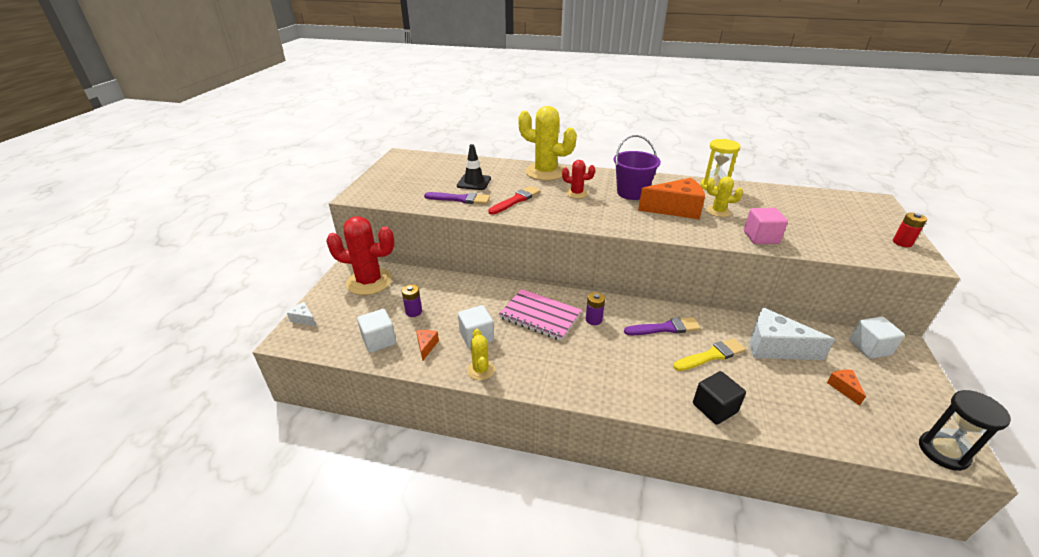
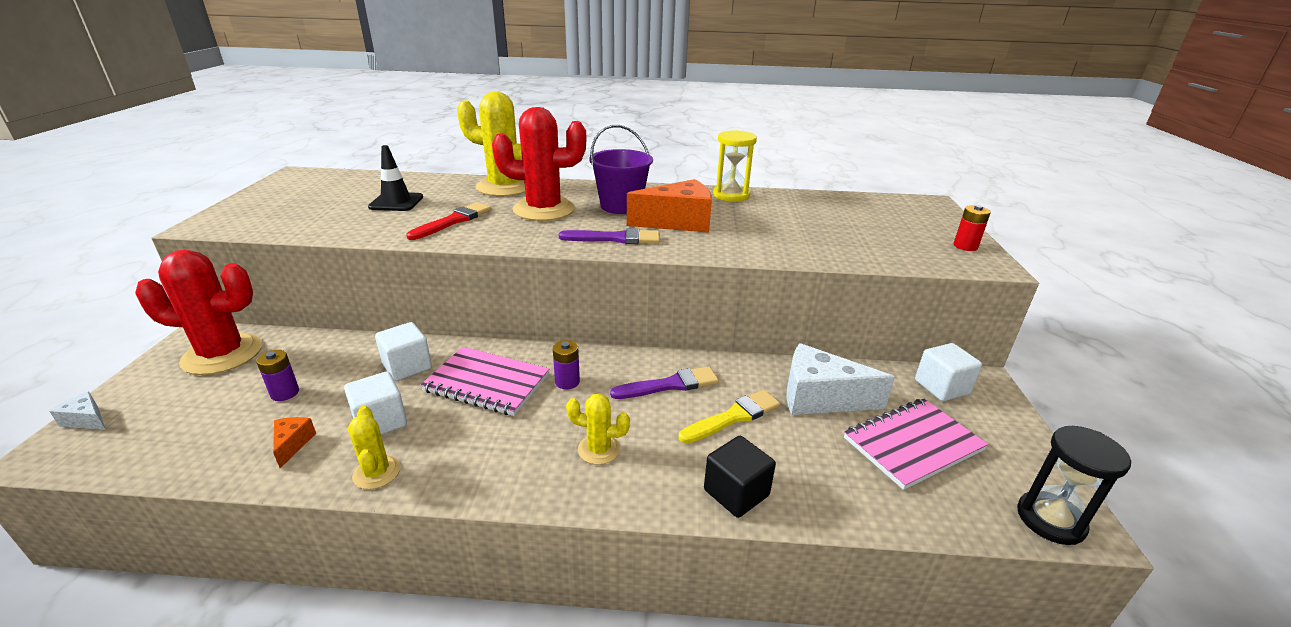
camera: 10 degrees left, 5 degrees down
(379, 340) = (212, 442): white cube -> white cube (407, 366)
(460, 199) = (369, 223): purple brush -> purple brush (615, 238)
(576, 193) = (544, 209): red cactus -> red cactus, size x2.00
(718, 211) = (734, 222): yellow cactus -> yellow cactus (599, 449)
(761, 237) = (789, 249): pink cube -> none
(843, 388) = (913, 444): orange cheese -> pink notebook

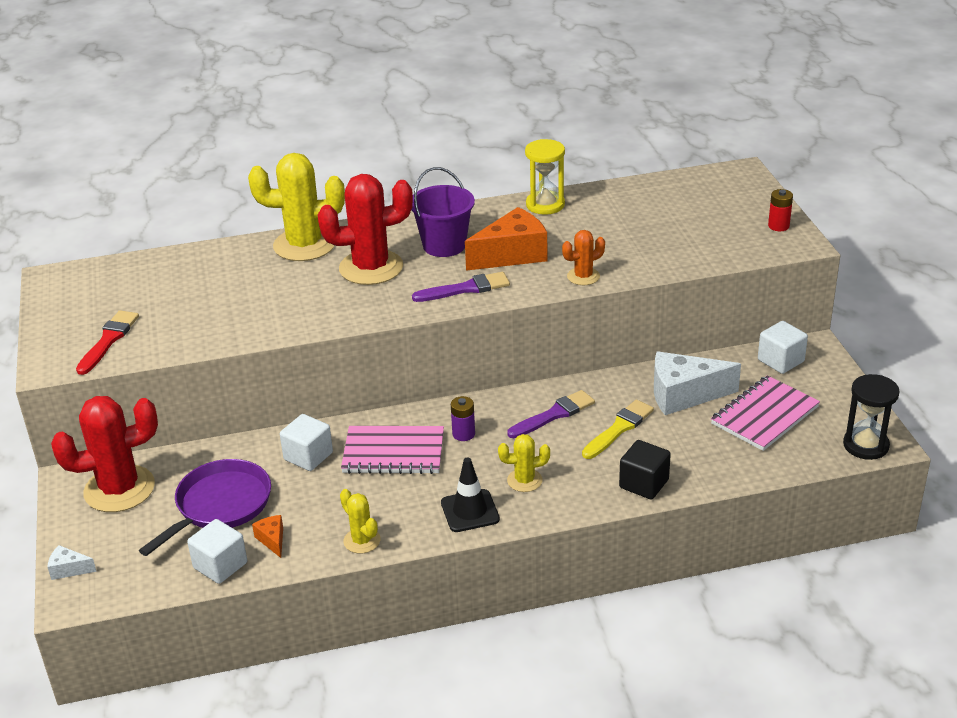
camera: 15 degrees left, 5 degrees up
(285, 393) = (220, 505): purple battery -> purple pan
(380, 421) = (329, 505): white cube -> white cube (220, 565)
(396, 202) = (211, 292): black traffic cone -> black traffic cone (470, 511)
(453, 221) = (294, 303): red brush -> red brush (108, 340)
(738, 250) = (583, 276): none -> orange cactus

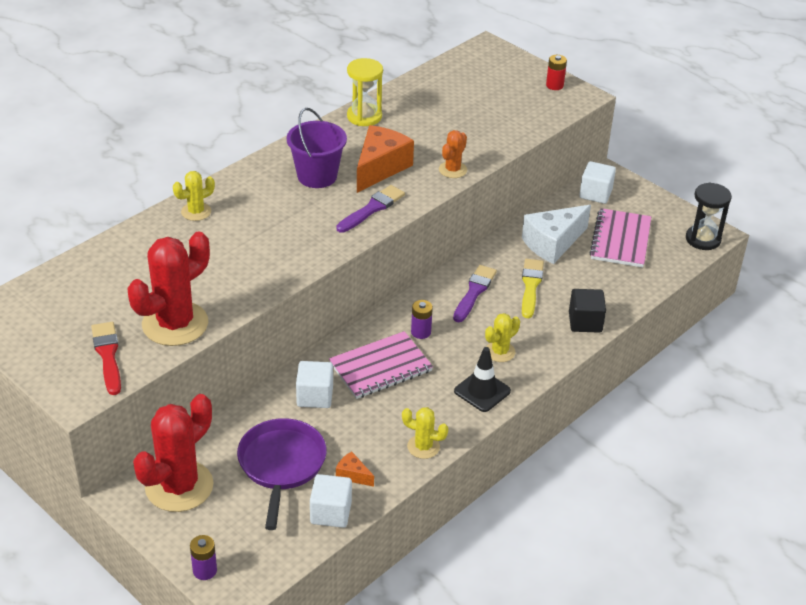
camera: 35 degrees left, 5 degrees up
(69, 569) = (205, 570): white cheese -> purple battery
(304, 245) = (196, 212): yellow cactus -> yellow cactus, size x0.50
(371, 268) = (275, 214): red cactus -> red cactus (175, 324)

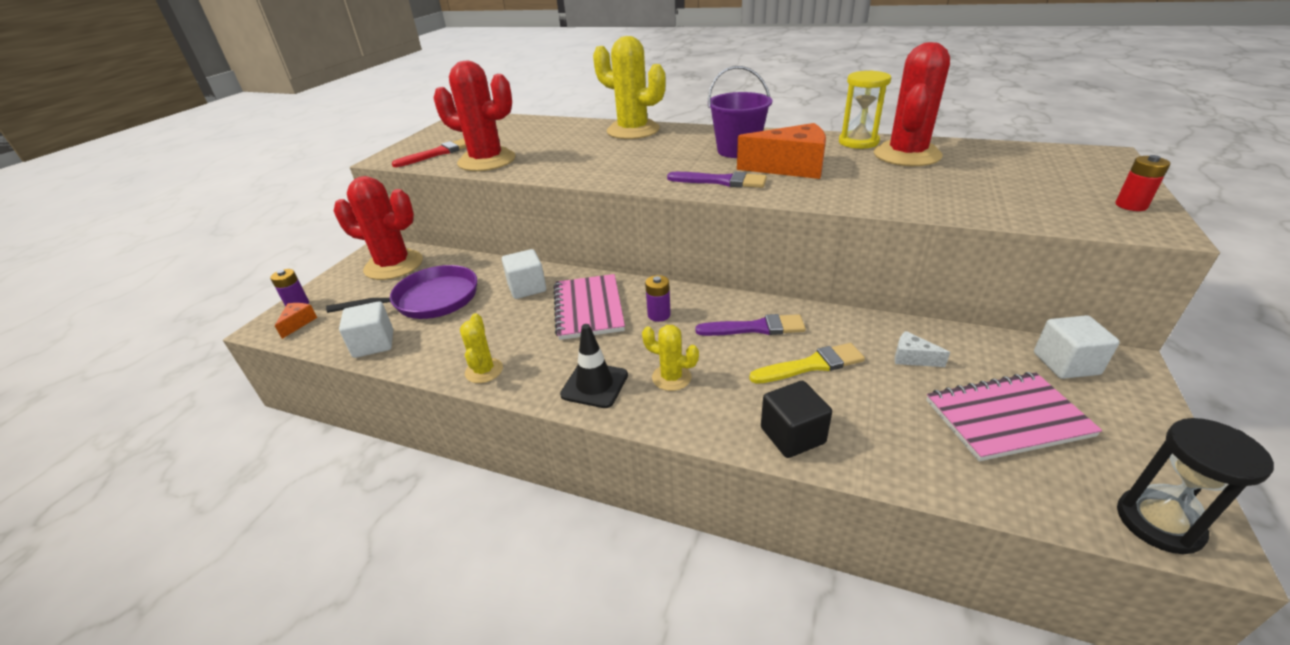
camera: 70 degrees right, 5 degrees down
(196, 212) = (633, 130): yellow cactus -> yellow cactus, size x2.00
(352, 475) = (428, 340): orange cheese -> orange cheese (298, 323)
(380, 367) = (588, 308): pink notebook -> pink notebook turned 45 degrees clockwise
(410, 111) = (907, 155): none -> red cactus
(453, 170) = (845, 197): orange cactus -> none
(553, 243) = (912, 358): white cheese -> white cheese, size x0.46

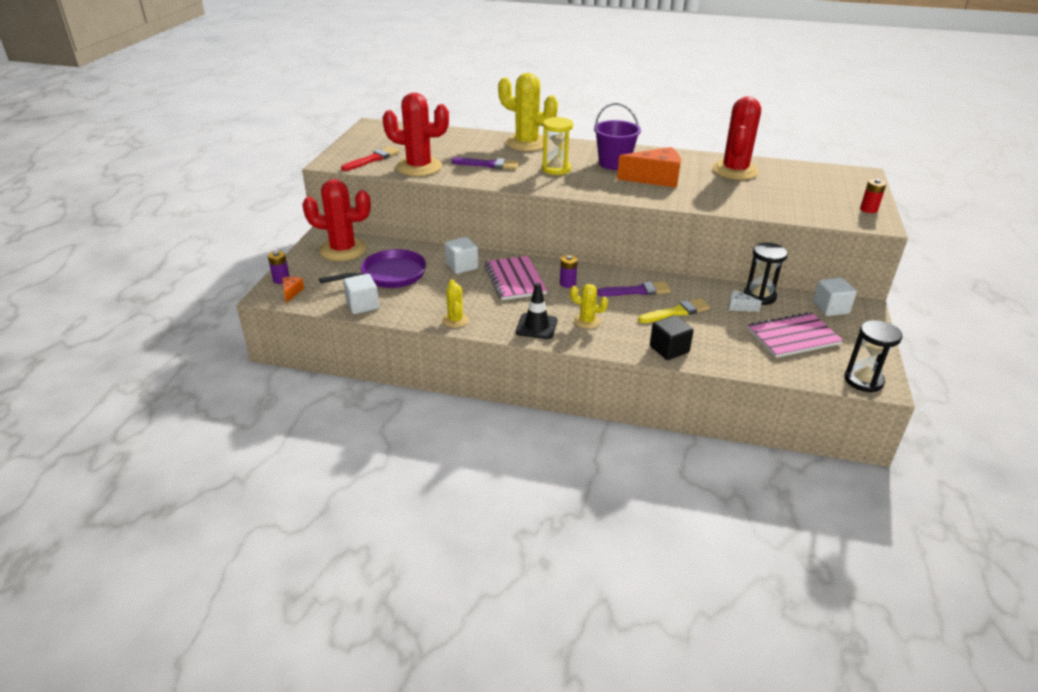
camera: 10 degrees left, 0 degrees up
(721, 181) = (608, 188): purple brush -> purple brush (488, 165)
(858, 142) = (701, 159): yellow hourglass -> yellow hourglass (556, 169)
(944, 340) = (759, 296): none -> black hourglass

